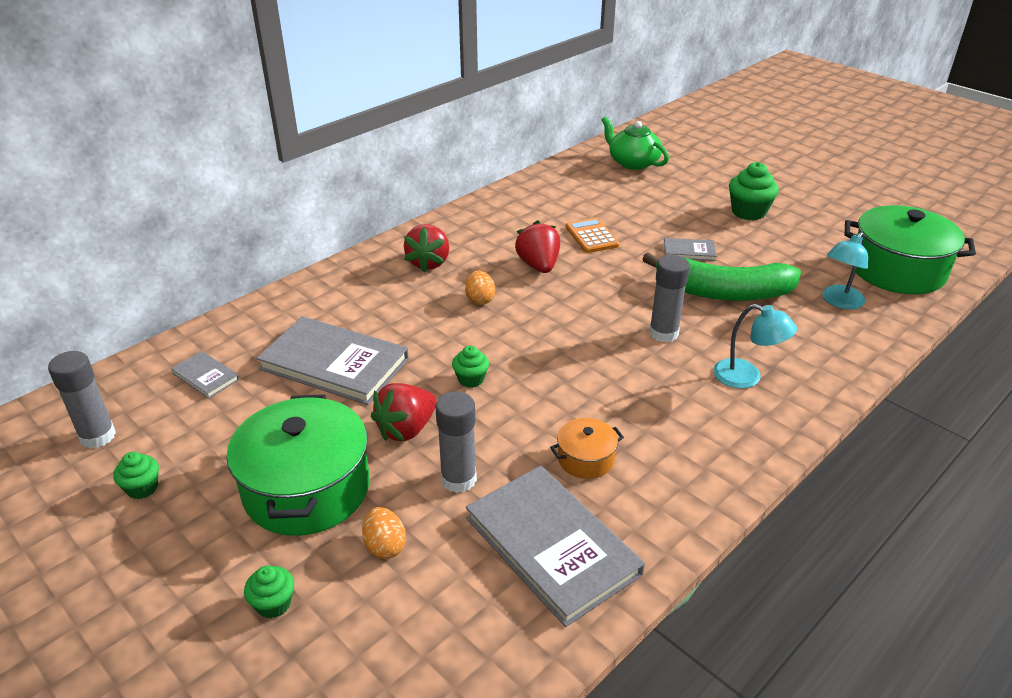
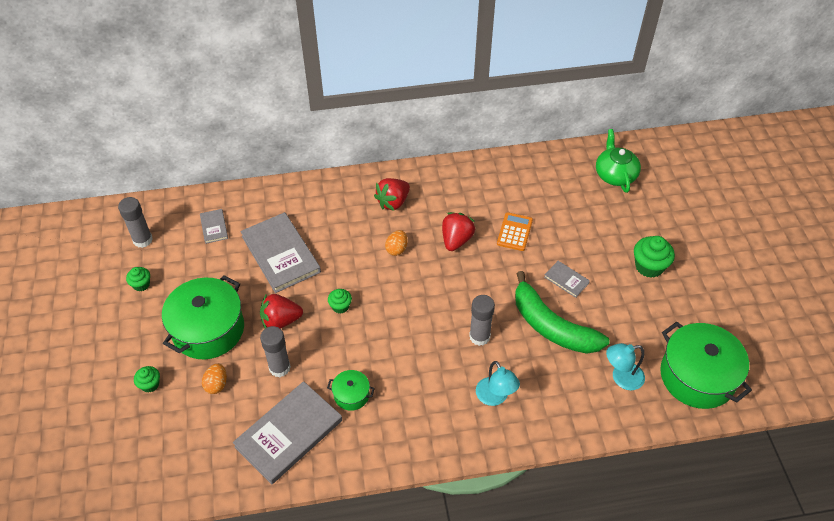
camera: 35 degrees right, 15 degrees up
(552, 545) = (289, 433): grey book -> grey book turned 45 degrees clockwise
(585, 459) = (351, 395): orange pot -> green pot

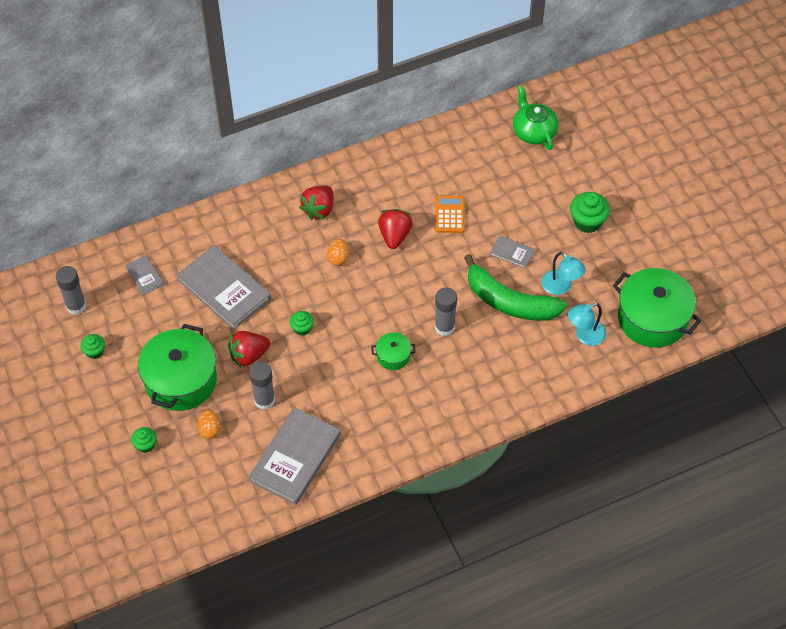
camera: 15 degrees left, 5 degrees up
(351, 395) = (341, 409): green pot -> green pot (393, 356)
(495, 397) = (474, 380): turquoise lamp -> turquoise lamp (561, 287)

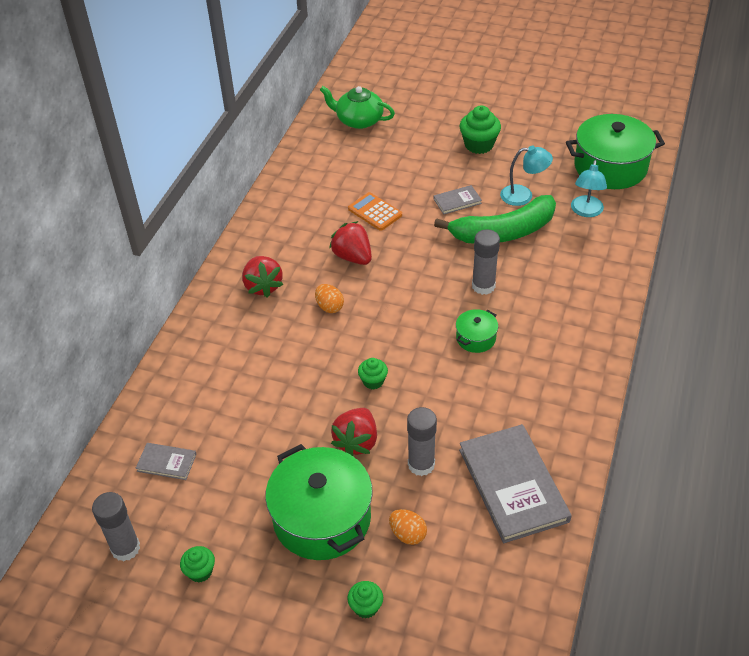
camera: 45 degrees left, 10 degrees down
(224, 289) = (260, 409): grey book -> none

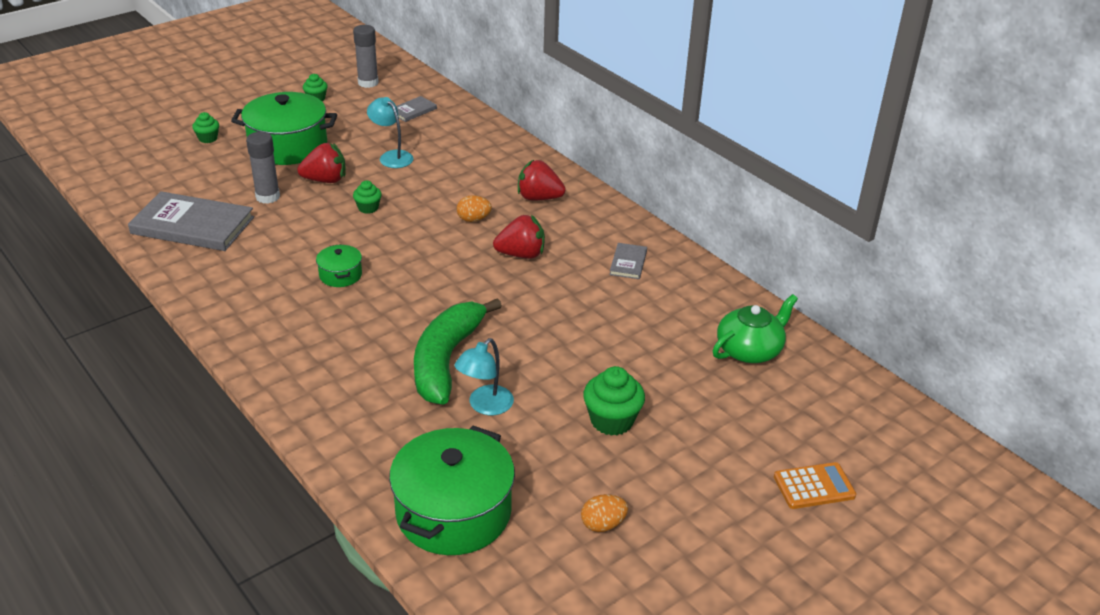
camera: 120 degrees right, 10 degrees down
(356, 442) = (325, 180): red strawberry -> red strawberry turned 120 degrees clockwise
(375, 212) = (571, 293): orange calculator -> orange calculator (814, 486)
(407, 534) = (227, 170): orange egg -> orange egg (603, 524)
(457, 201) = (529, 353): grey book -> grey book (628, 263)
(483, 286) = (392, 309): grey glue stick -> none
(586, 211) = (405, 439): turquoise lamp -> turquoise lamp (392, 156)

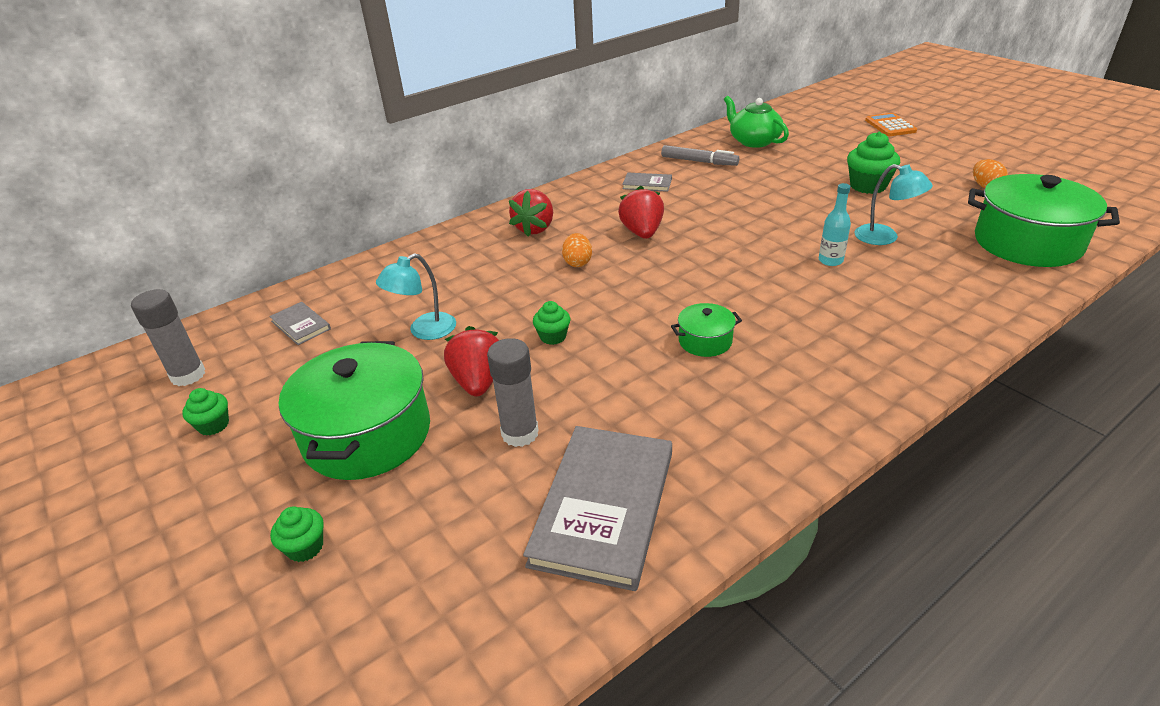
camera: 85 degrees left, 0 degrees up
(446, 360) = (830, 260): green banana -> turquoise bottle
(686, 301) = (699, 161): none -> grey marker

